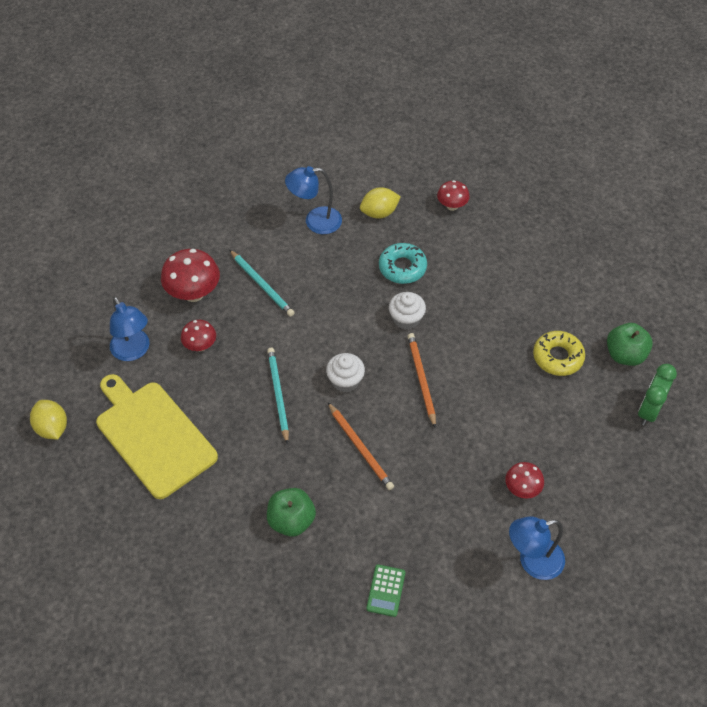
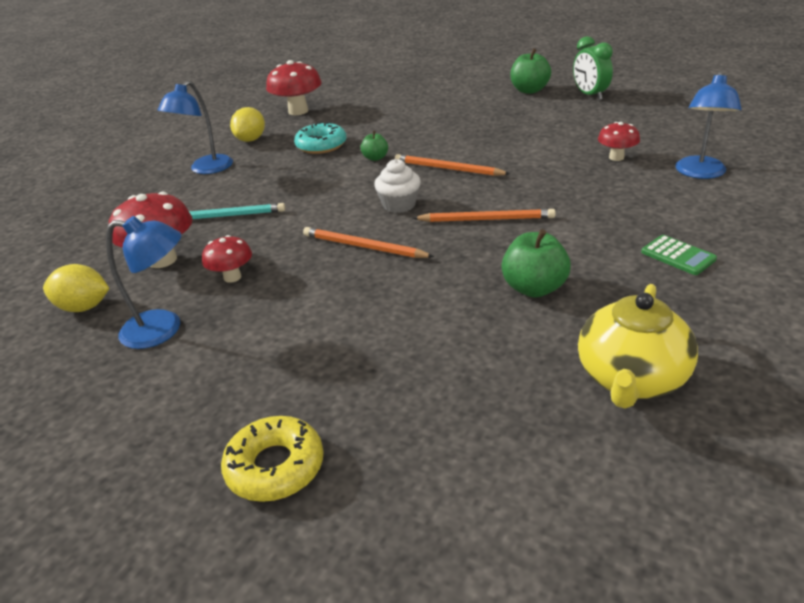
camera: 50 degrees left, 20 degrees down
(52, 428) = (162, 453): yellow lemon -> yellow lemon (84, 307)
(153, 436) = (300, 355): yellow cutting board -> none
(230, 613) = (630, 379): none -> yellow teapot
(278, 394) = (364, 247): turquoise pencil -> orange pencil
(406, 319) = (375, 158): white cupcake -> green apple
(452, 206) = (298, 111): red mushroom -> red mushroom, size x1.70
(557, 357) = (500, 111): yellow donut -> yellow donut (275, 467)

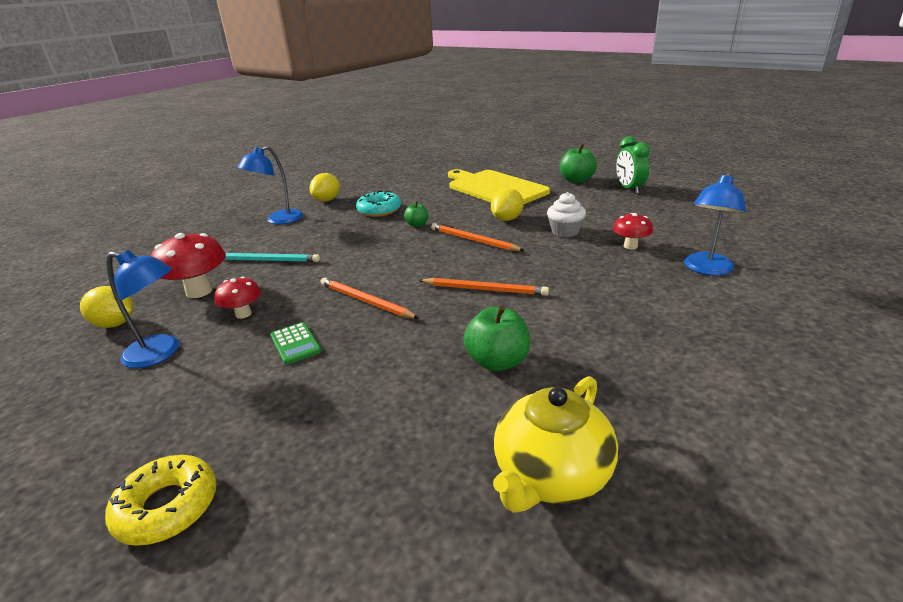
camera: 10 degrees right, 5 degrees down
(298, 111) = (376, 181): red mushroom -> none
(399, 205) = (415, 267): white cupcake -> white cupcake (565, 231)
(442, 107) = (494, 188): none -> yellow cutting board
(473, 141) = (507, 219): none -> yellow lemon
(678, 256) = (653, 348): green calculator -> green calculator (295, 343)

